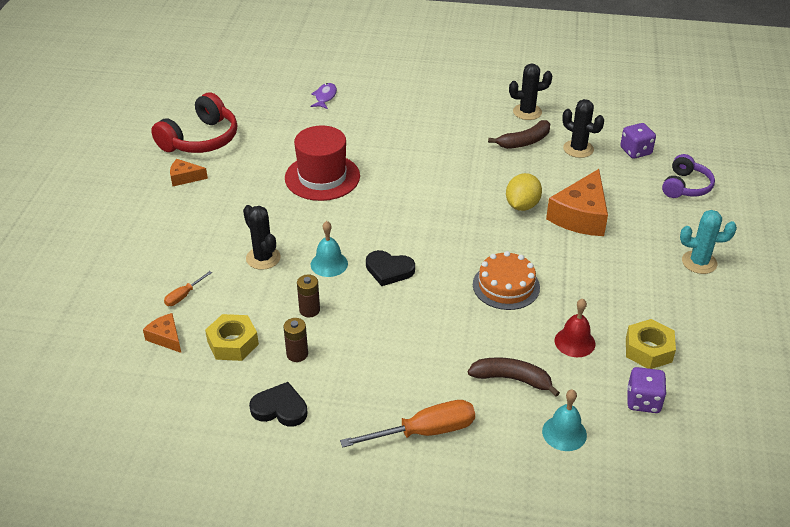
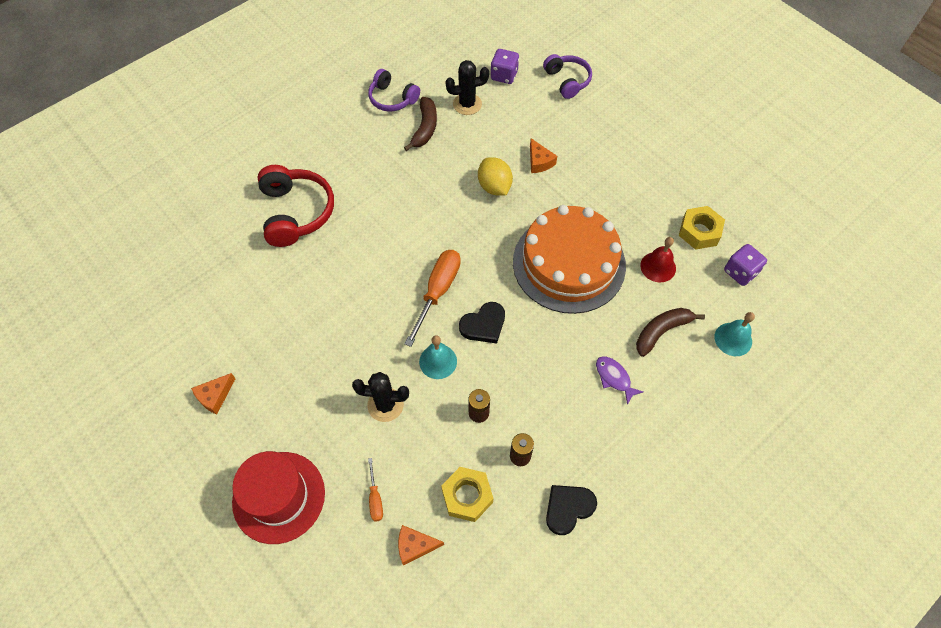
camera: 50 degrees left, 20 degrees up
(201, 139) = (172, 347): red headphones -> red headphones (296, 212)
(322, 177) = (326, 291): red hat -> red hat (279, 497)
(325, 97) = (219, 212): purple fish -> purple fish (614, 378)
(425, 432) = (667, 424): orange screwdriver -> orange screwdriver (438, 291)
(506, 286) = (569, 263): orange cake -> orange cake, size x1.82
(527, 112) = (392, 98): black cactus -> purple headphones
(581, 216) = (539, 162): orange cheese -> orange cheese, size x0.50
(699, 262) = (645, 137): turquoise cactus -> none

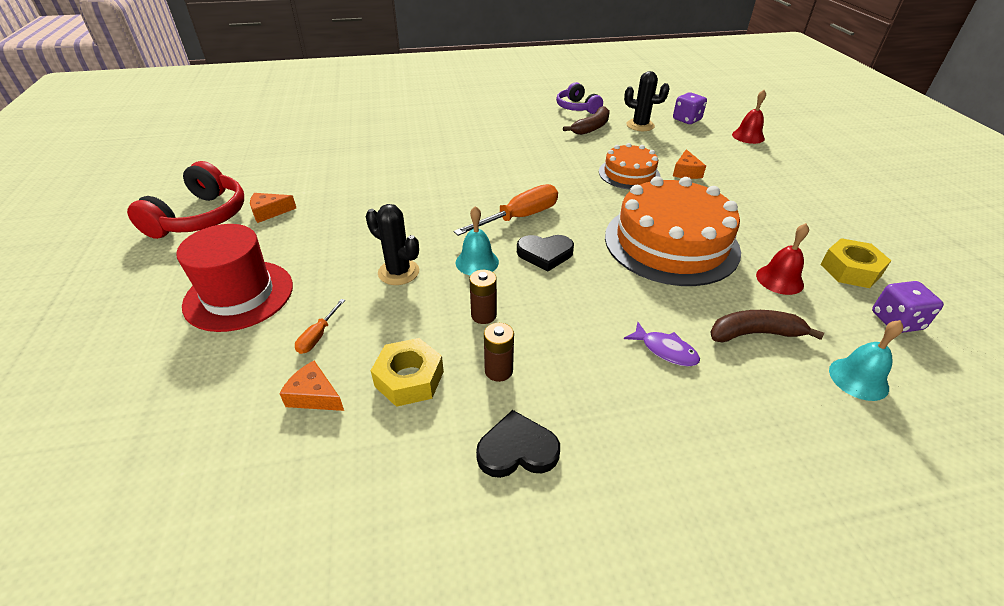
camera: 30 degrees right, 20 degrees down
(296, 212) = (443, 139): red headphones -> red headphones (201, 217)
(494, 187) = (629, 174): yellow lemon -> orange cake
(567, 81) = (748, 136): purple headphones -> red bell
(614, 378) = (665, 350): purple fish -> purple fish turned 135 degrees clockwise

